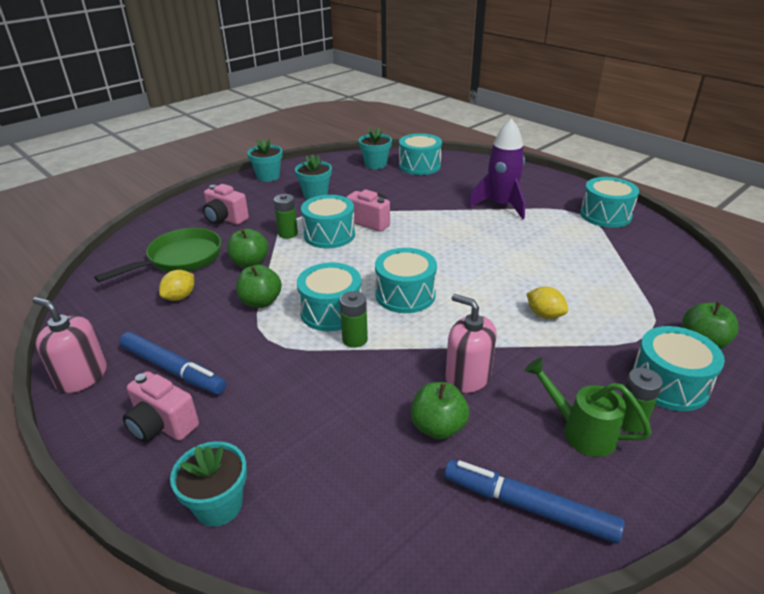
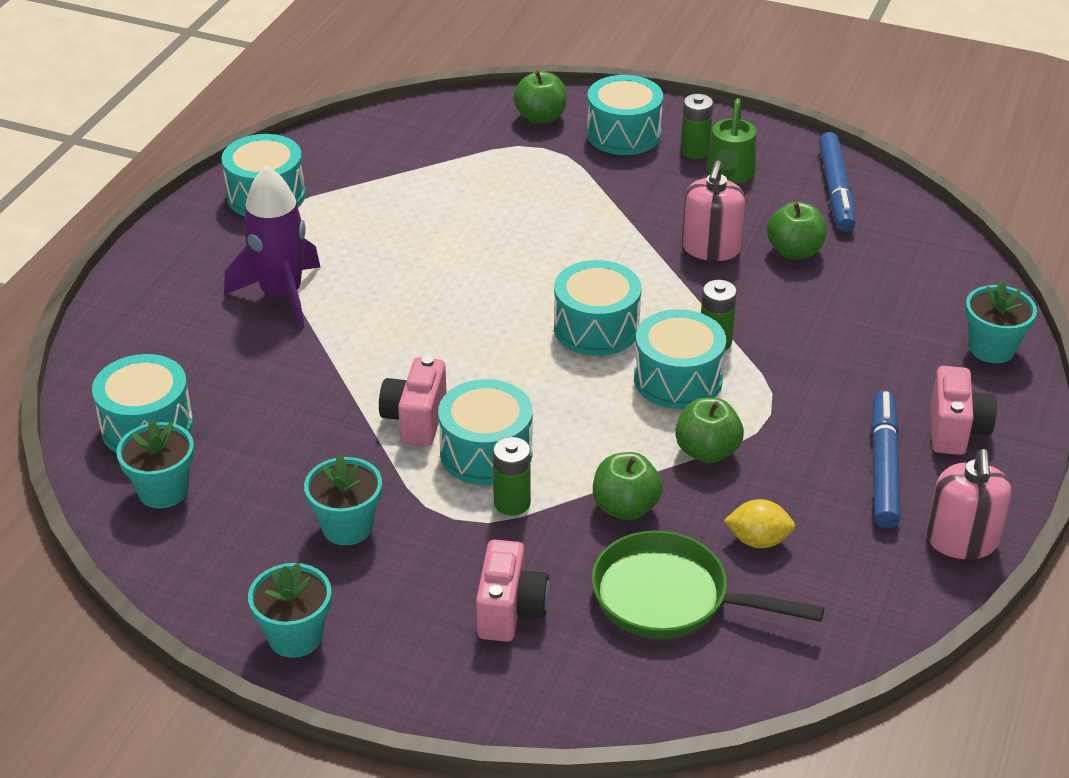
camera: 115 degrees left, 5 degrees up
(544, 315) = (561, 216): yellow lemon -> none

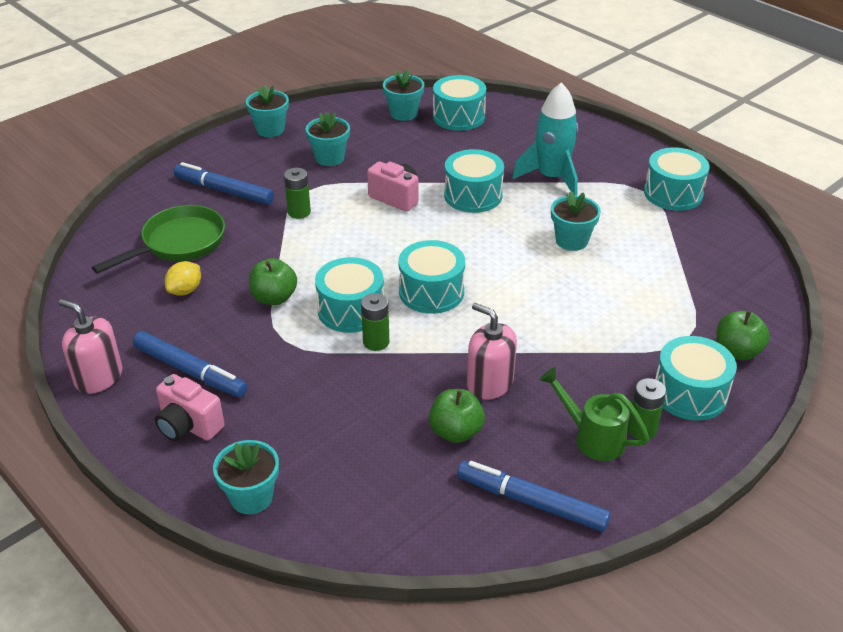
camera: 115 degrees right, 0 degrees up
(281, 295) = (551, 177): purple rocket -> turquoise rocket
(419, 249) = (571, 241): none -> turquoise flower pot
(486, 452) = (347, 214): turquoise drum -> turquoise drum (473, 195)
(510, 611) = (224, 191): pink camera -> blue marker
(625, 507) = (258, 250): green apple -> none

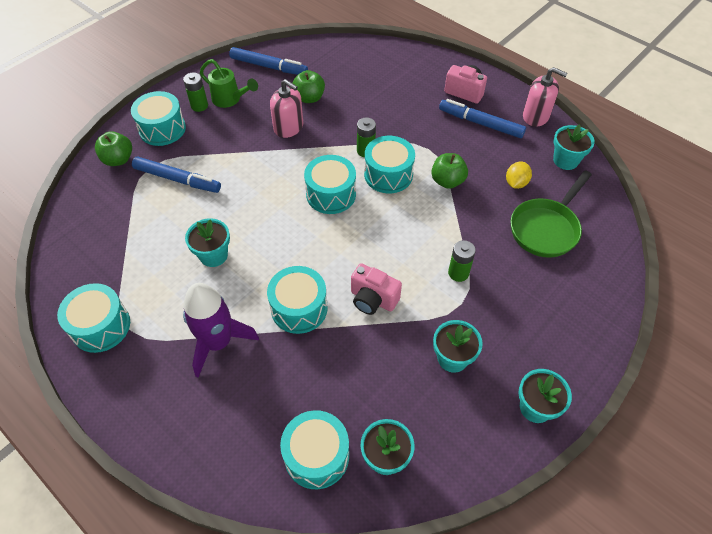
camera: 175 degrees right, 15 degrees up
(224, 191) = (539, 297): blue marker -> blue marker (177, 179)
(251, 497) = (415, 60): turquoise flower pot -> turquoise flower pot (565, 160)
(551, 177) = (218, 342): turquoise rocket -> purple rocket

